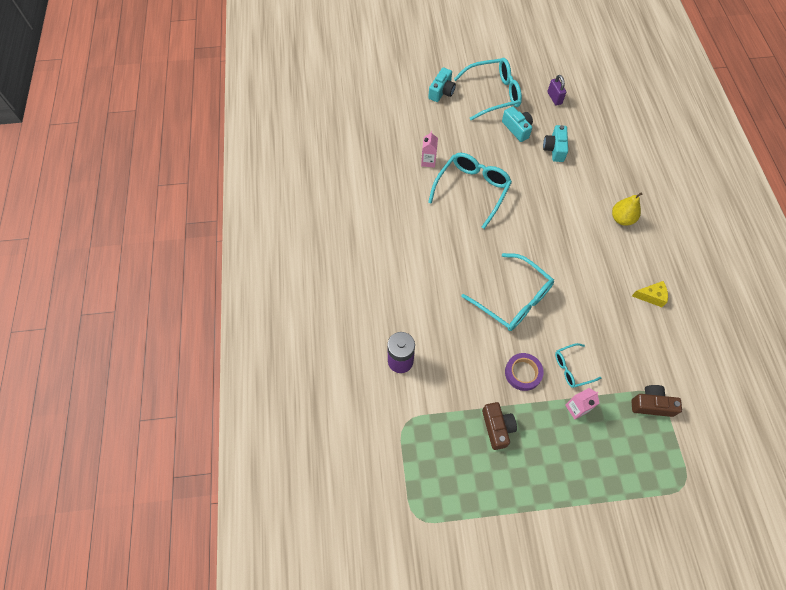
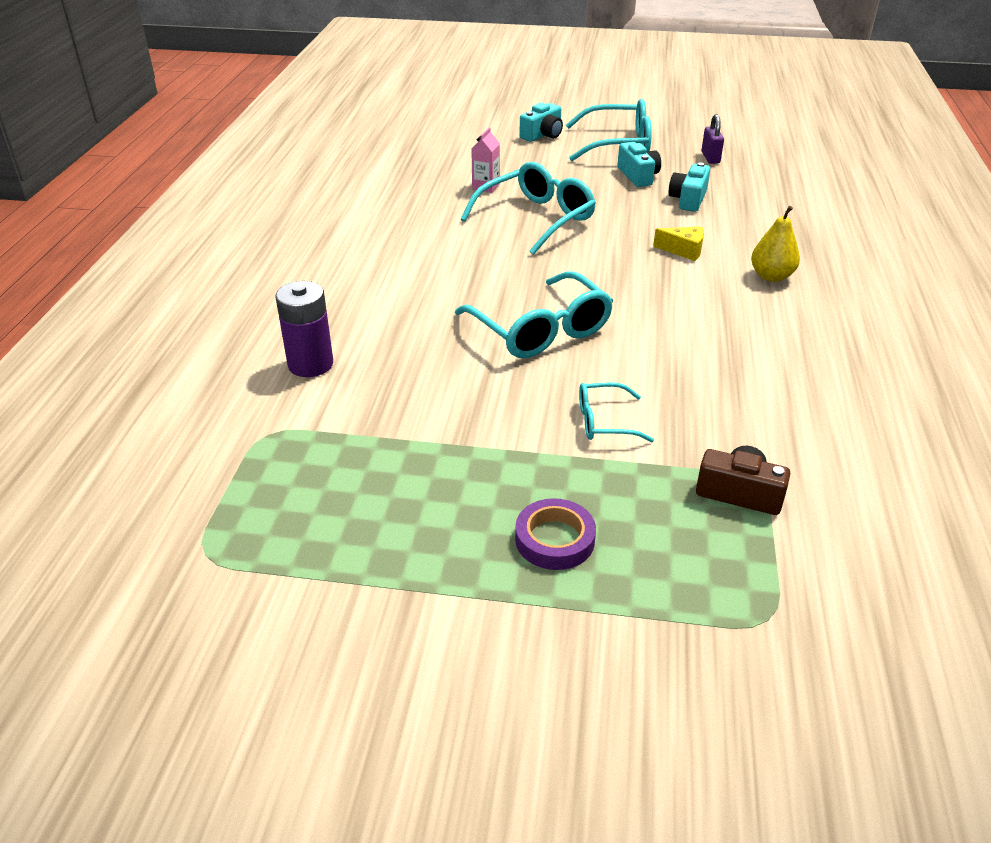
camera: 15 degrees right, 25 degrees down
(497, 427) = (426, 468): brown camera -> none
(523, 373) = (511, 412): purple tape -> purple tape (554, 539)
(576, 408) = (588, 471): pink carton -> none
(651, 296) = (791, 363): yellow cheese -> yellow cheese (684, 250)

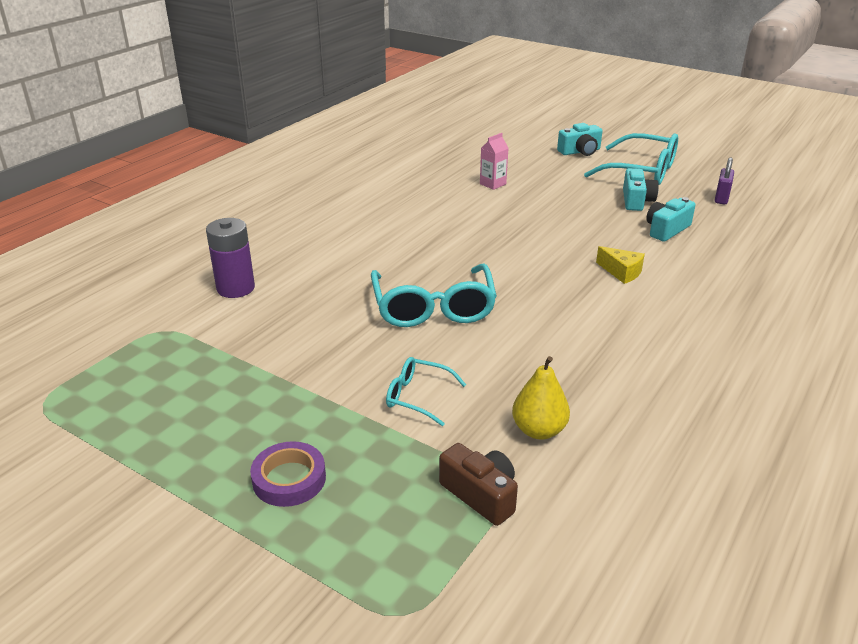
camera: 25 degrees right, 5 degrees down
(536, 219) = (512, 218): turquoise glasses -> none
(771, 276) = (687, 314): yellow pear -> yellow pear (538, 430)

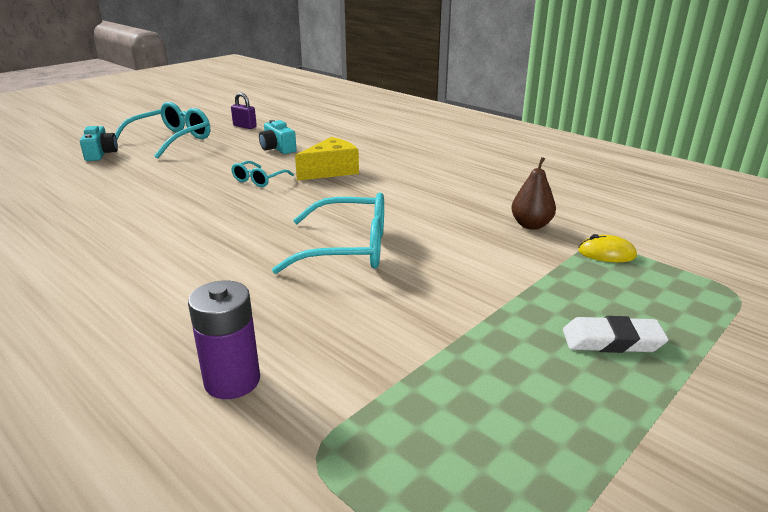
camera: 80 degrees left, 5 degrees down
(289, 479) = (612, 341): purple tape -> white eraser
(418, 397) = (488, 268): turquoise glasses -> turquoise glasses (259, 180)
(481, 495) = (606, 253): brown camera -> yellow mouse
(493, 184) = (121, 196): pink carton -> none
(538, 430) = (531, 225): yellow pear -> brown pear
(621, 272) = (331, 171): yellow cheese -> yellow cheese, size x1.63
(636, 201) = (221, 149): turquoise camera -> none

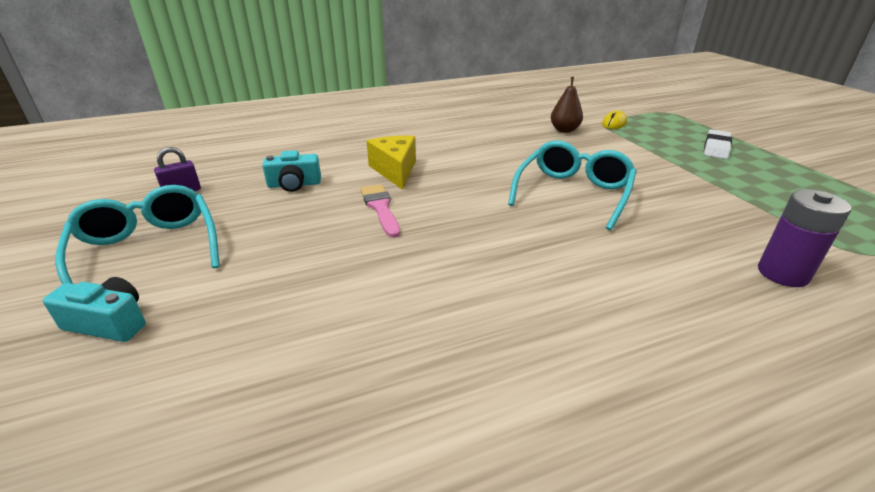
camera: 65 degrees left, 5 degrees up
(259, 180) = (380, 208): turquoise glasses -> pink brush

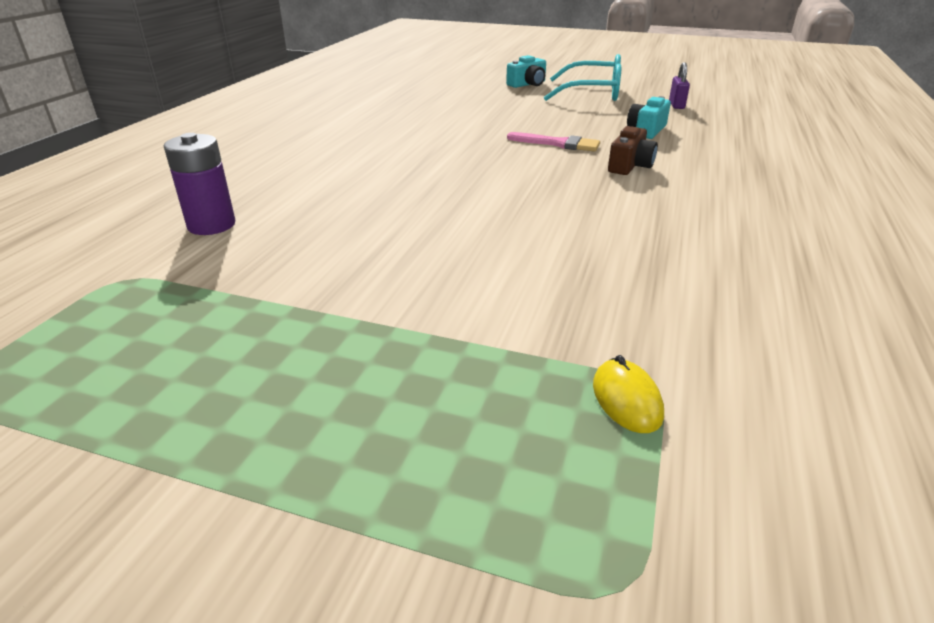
camera: 130 degrees right, 0 degrees up
(395, 170) = (630, 165): yellow cheese -> brown camera
(564, 130) = (646, 316): brown pear -> none
(573, 193) = (456, 216): turquoise glasses -> none
(716, 148) = (363, 428): white eraser -> none

